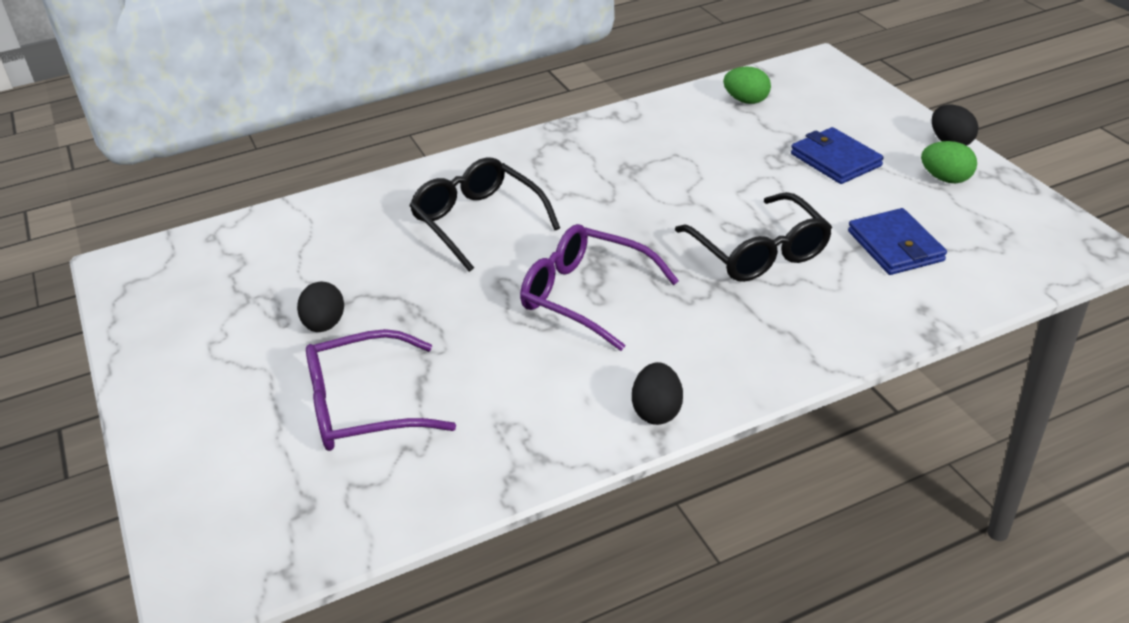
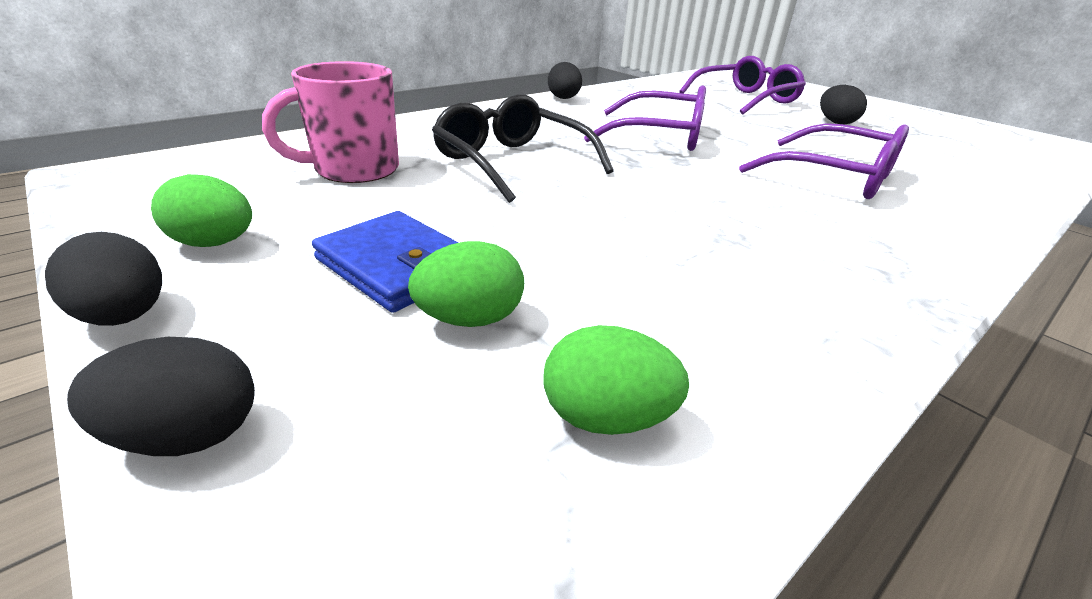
camera: 160 degrees right, 5 degrees down
(478, 221) = (835, 177): black glasses -> purple glasses
(795, 133) = (470, 319): none -> green egg
(888, 105) = (188, 435): none -> black egg
(895, 246) = (354, 170): blue wallet -> pink mug

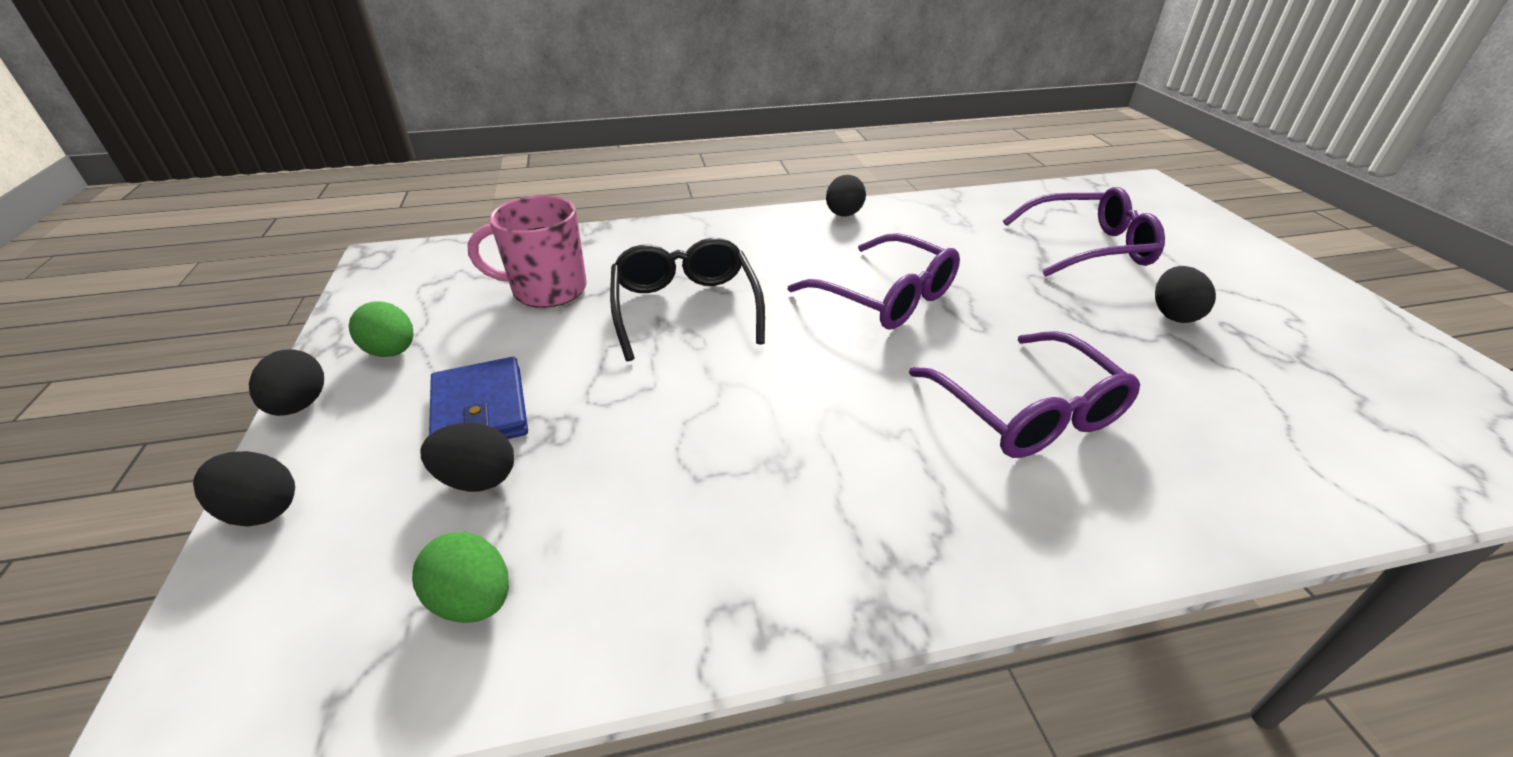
camera: 30 degrees right, 5 degrees up
(470, 319) = (477, 479): green egg -> black egg

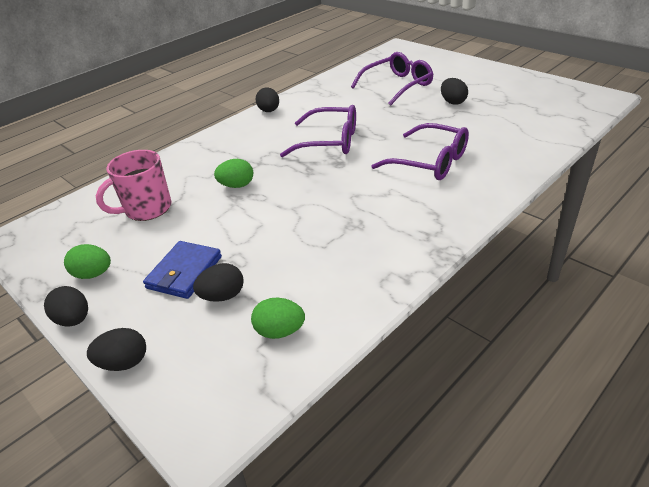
camera: 30 degrees left, 0 degrees up
(480, 409) = (184, 272): blue wallet -> blue wallet turned 75 degrees clockwise
(685, 308) = (237, 185): black glasses -> green egg

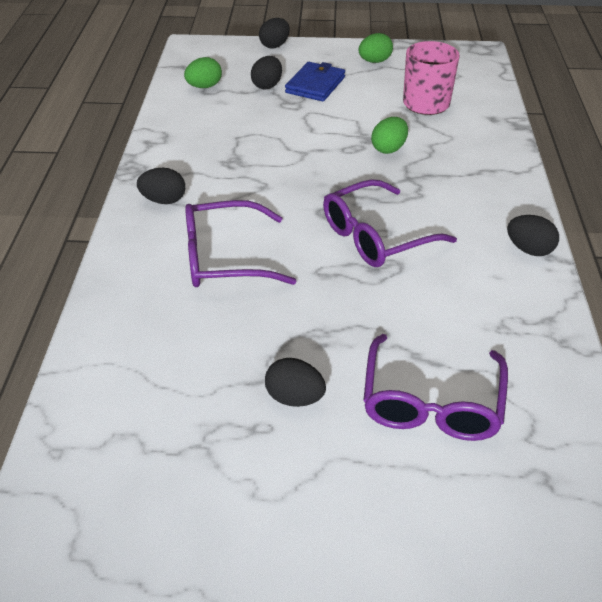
camera: 135 degrees right, 5 degrees up
(74, 320) = (339, 45): black egg -> black egg (164, 200)
(184, 272) = (315, 85): blue wallet -> blue wallet turned 45 degrees clockwise

